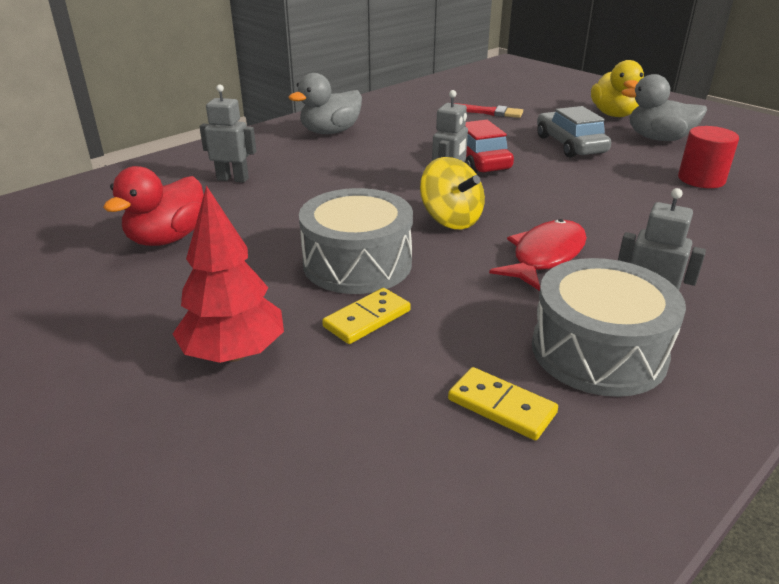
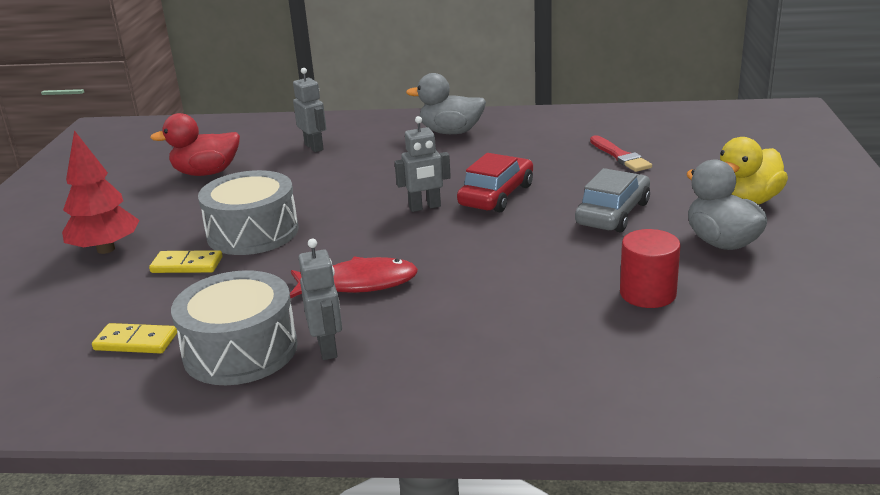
camera: 50 degrees right, 5 degrees down
(451, 220) = (366, 231): yellow spinning top -> none
(501, 406) = (135, 342): yellow domino -> yellow domino turned 75 degrees counterclockwise

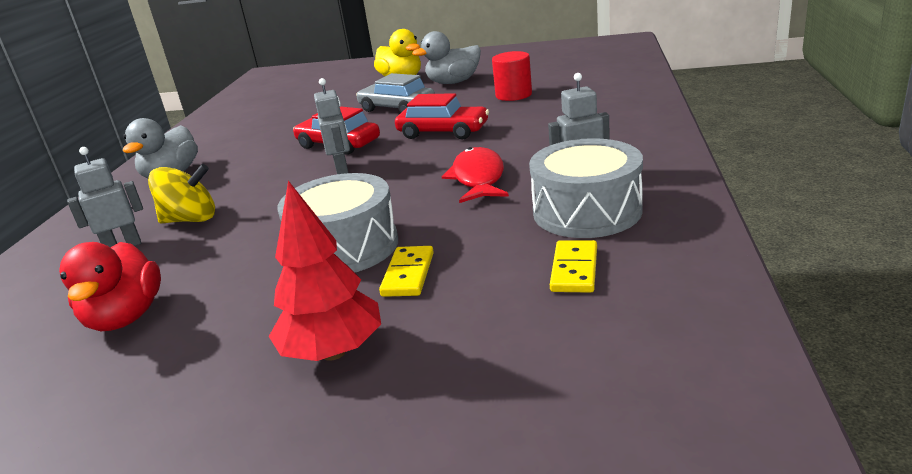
camera: 85 degrees left, 0 degrees up
(347, 161) = (191, 219): none -> yellow spinning top
(510, 252) = (443, 132): none -> red car
(620, 156) = (299, 111): red brush -> none

